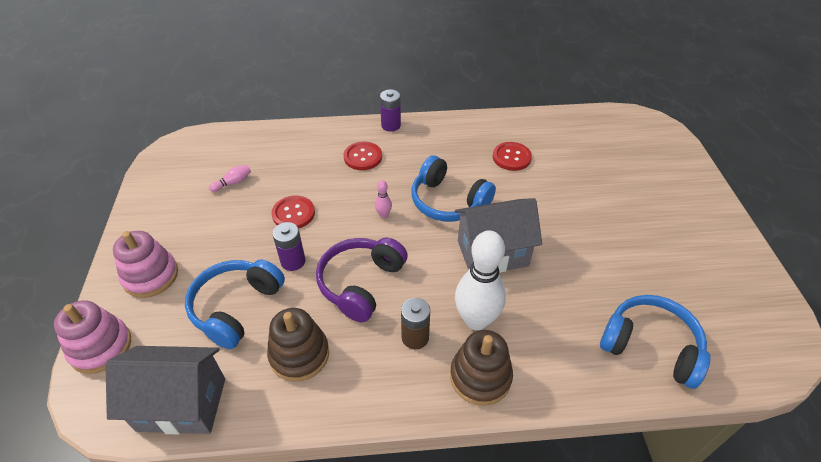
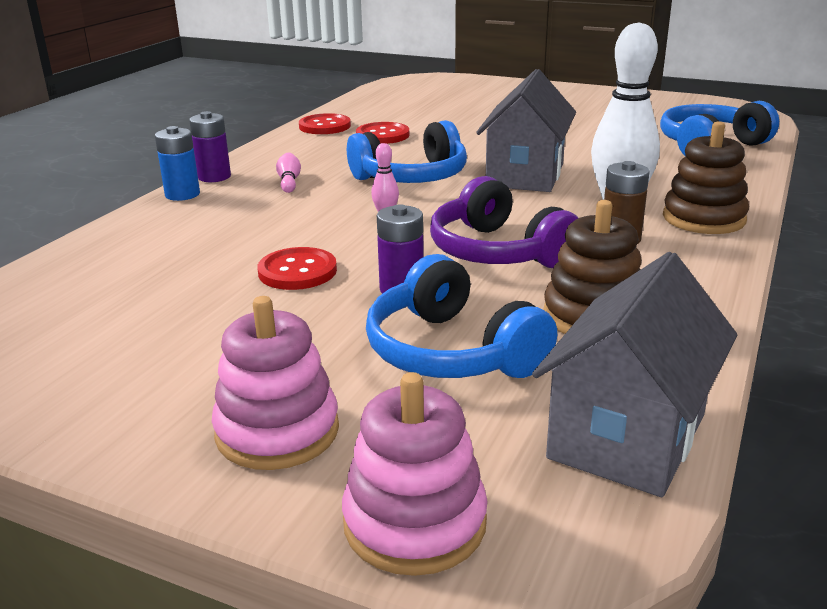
camera: 60 degrees left, 20 degrees down
(233, 183) = (142, 308): pink bowling pin -> pink bowling pin (289, 181)
(360, 127) = (182, 194): none -> blue battery
(363, 157) = (250, 204): red button -> red button (325, 126)

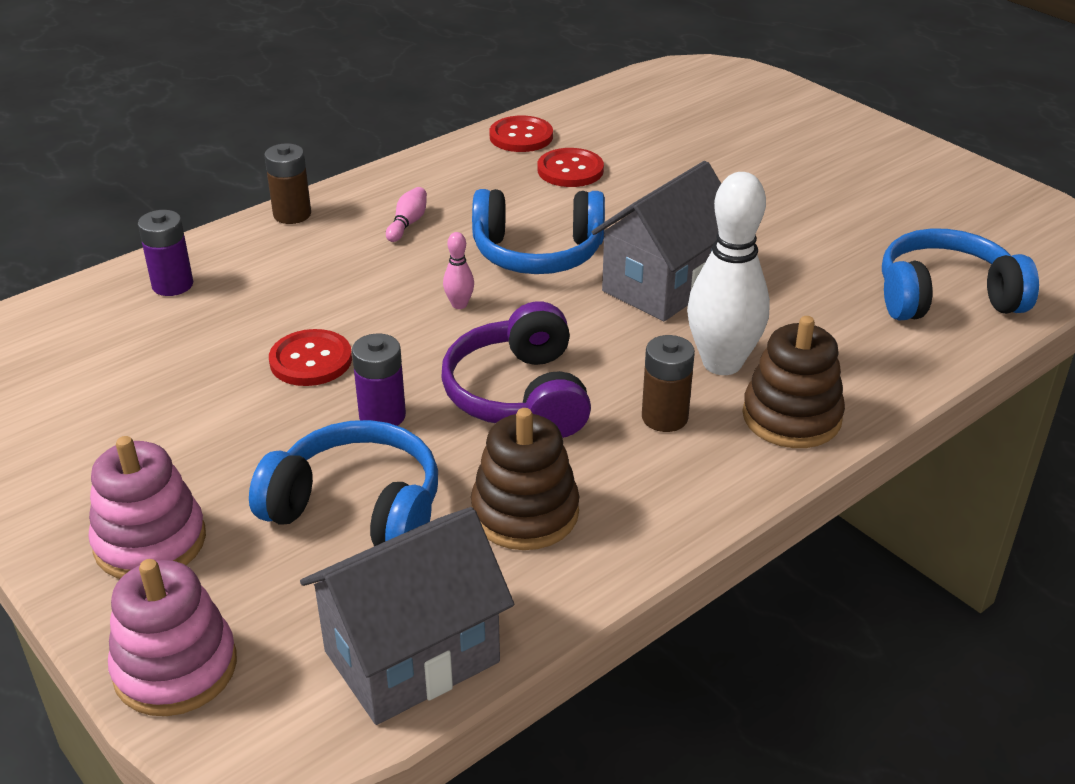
camera: 25 degrees right, 10 degrees up
(182, 194) = (292, 214): blue battery -> brown battery
(214, 177) = (342, 195): purple battery -> purple battery (172, 285)
(452, 352) = (357, 509): blue headphones -> blue headphones turned 120 degrees clockwise

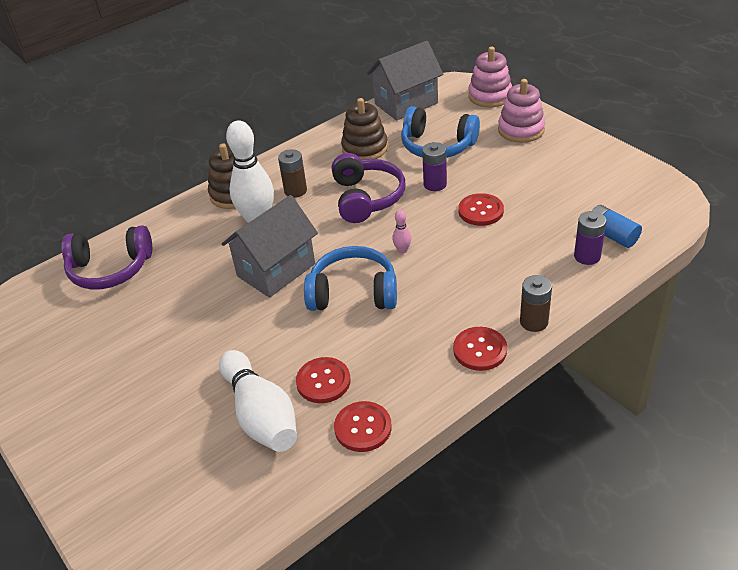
camera: 175 degrees left, 5 degrees up
(113, 312) = (612, 235): none -> blue battery
(372, 191) = (480, 350): none -> red button
(408, 223) = (446, 316): pink bowling pin -> none
(639, 147) = (261, 415): none -> white bowling pin
(945, 297) = (110, 269): blue headphones -> purple headphones

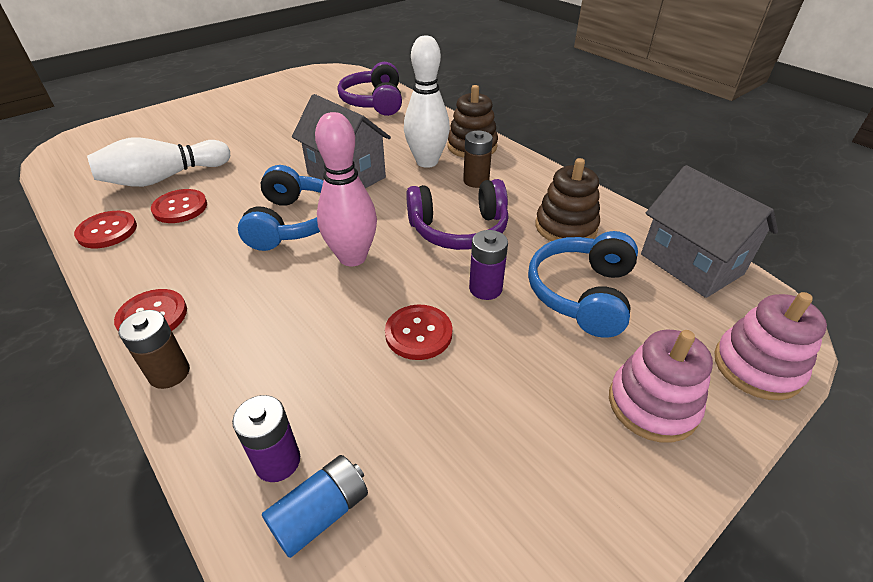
camera: 85 degrees right, 0 degrees up
(402, 250) = (352, 257): pink bowling pin -> pink bowling pin, size x2.41

